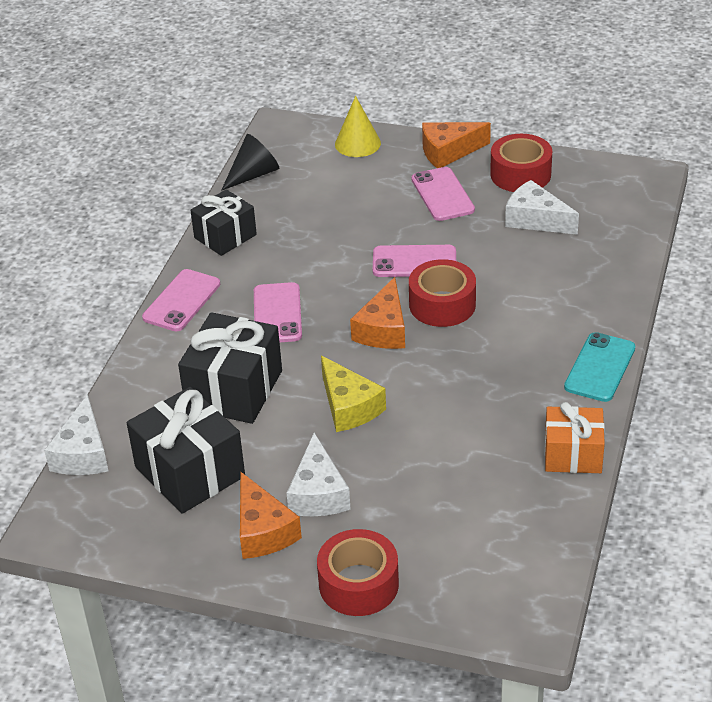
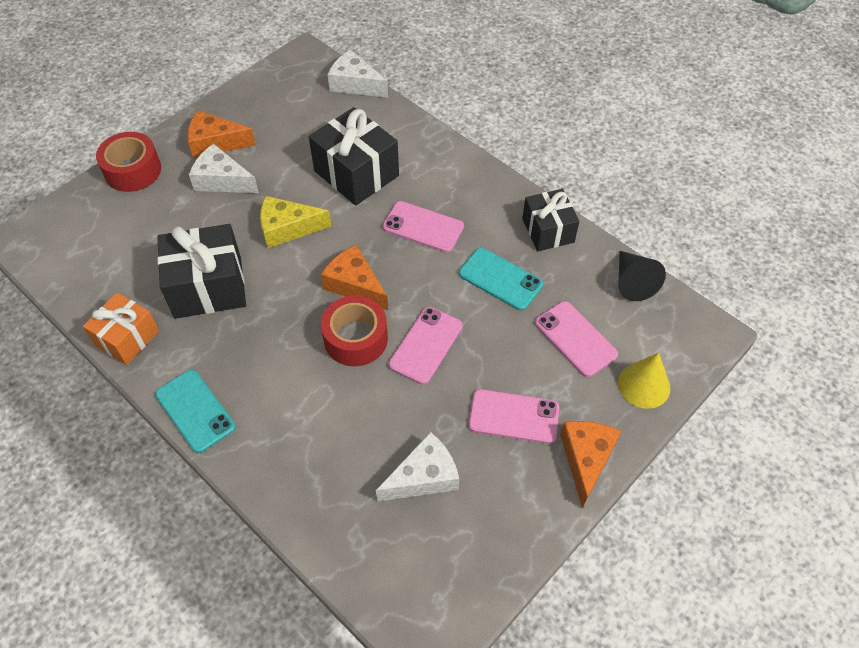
camera: 115 degrees right, 15 degrees up
(182, 301) = (479, 177): pink phone -> pink phone (575, 339)
(190, 472) = (296, 126): black gift -> black gift (208, 287)
(306, 245) = (500, 279): none -> turquoise phone
(520, 174) = (507, 506): red tape -> none

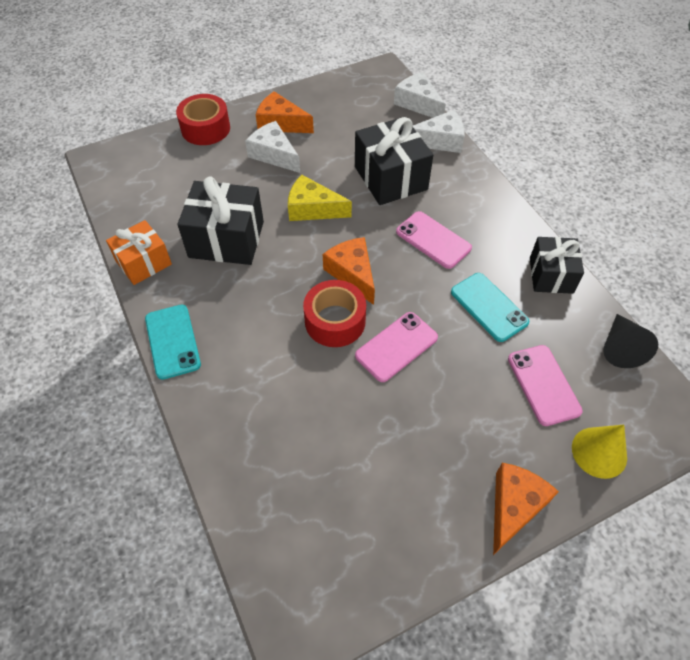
camera: 20 degrees right, 0 degrees up
(424, 477) = (349, 469): white cheese -> white cheese (440, 141)
(513, 416) = (456, 440): pink phone -> none

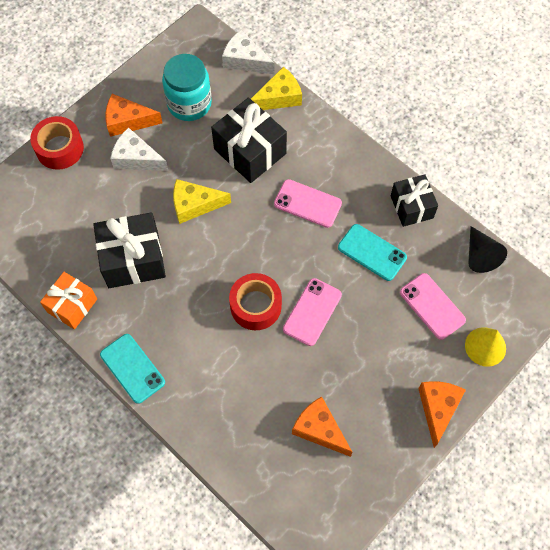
camera: 20 degrees left, 10 degrees up
(347, 124) = (189, 104): none -> turquoise jar
(352, 273) = (253, 257): orange cheese -> orange cheese (319, 429)
(440, 141) = (279, 97): white cheese -> yellow cheese

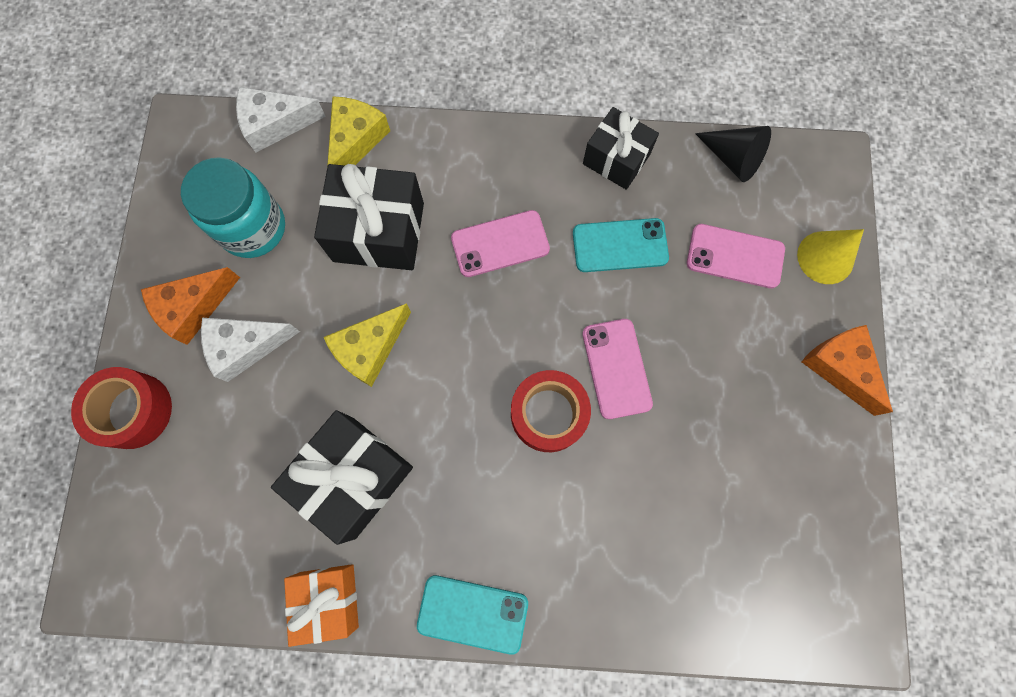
camera: 40 degrees left, 10 degrees up
(319, 429) = (743, 499): orange cheese -> none

